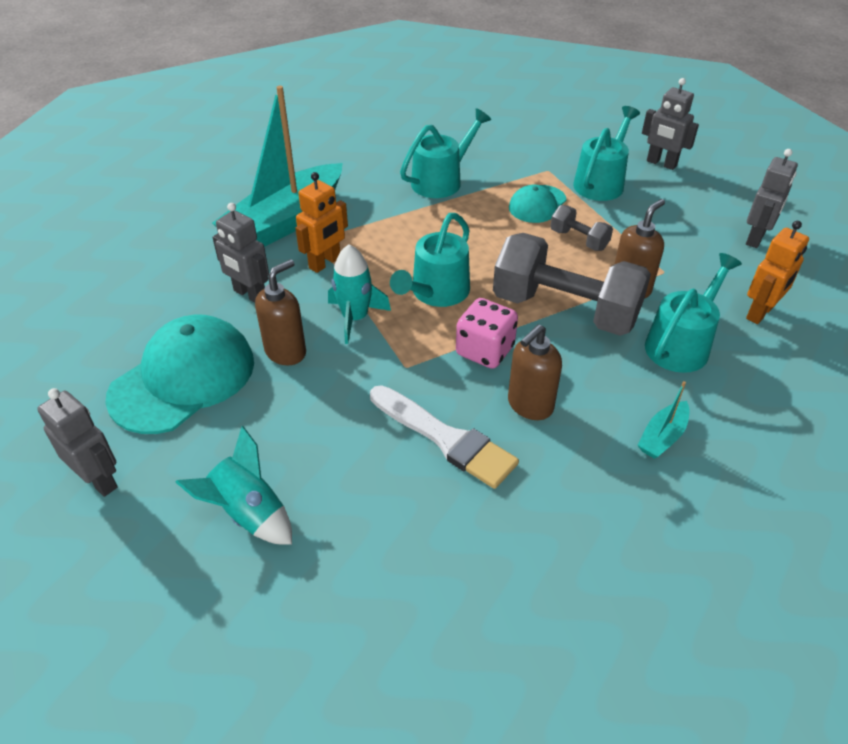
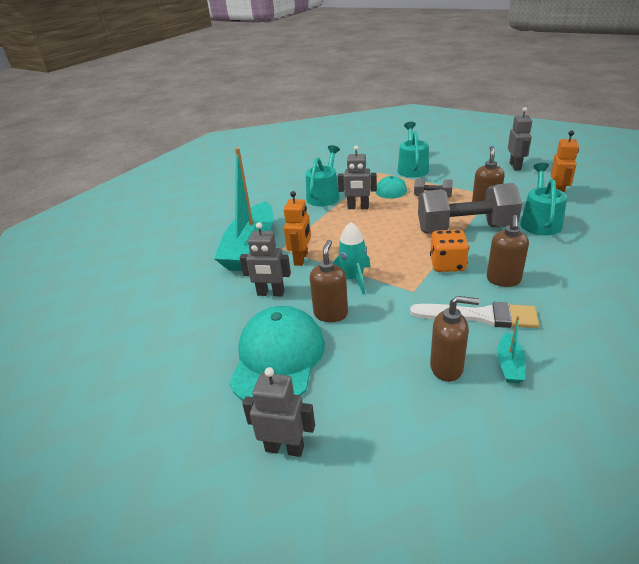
camera: 25 degrees left, 10 degrees down
(248, 513) = (413, 414): turquoise rocket -> none
(338, 481) = (447, 368): none -> brown soap dispenser
(436, 292) = (386, 248): turquoise watering can -> none
(485, 351) = (447, 264): pink dice -> orange dice
(661, 163) = (432, 151): grey robot -> grey robot (358, 207)
(662, 437) = (584, 265): turquoise boat -> turquoise boat (509, 365)

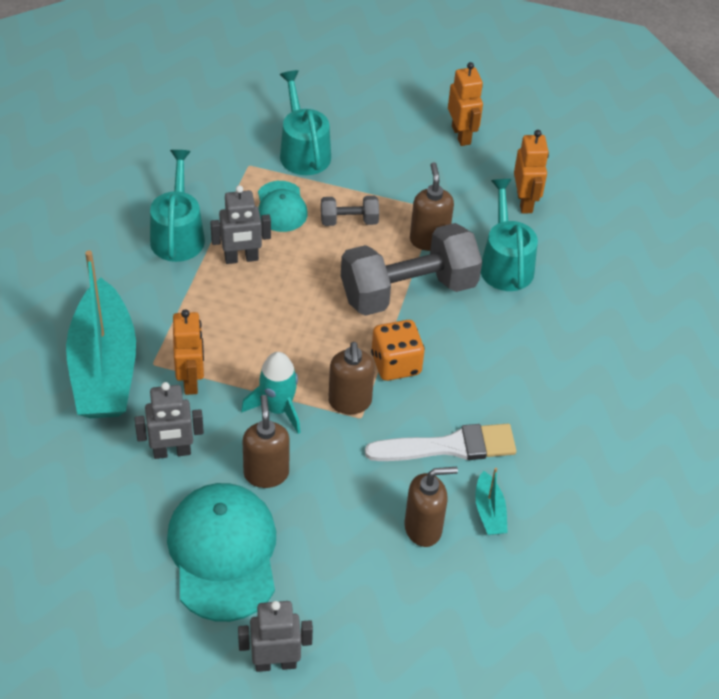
camera: 25 degrees left, 15 degrees up
(503, 280) = (469, 382): brown soap dispenser -> brown soap dispenser (350, 402)
(515, 166) = (461, 135): grey robot -> orange robot

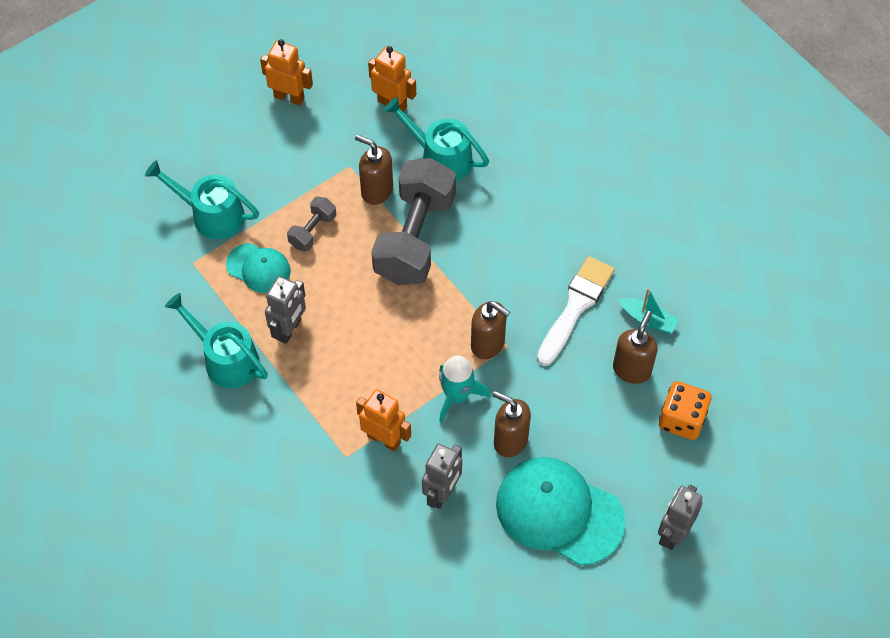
camera: 50 degrees left, 10 degrees up
(104, 368) = (323, 494): turquoise boat -> none
(396, 364) = (477, 291): orange dice -> orange dice (681, 419)

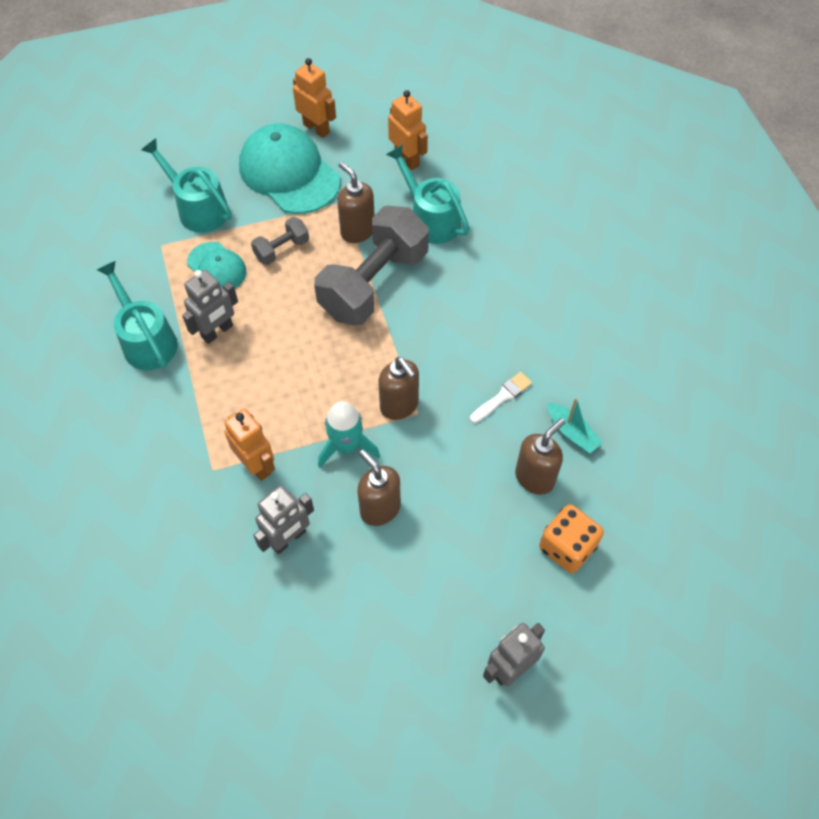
camera: 20 degrees right, 0 degrees up
(559, 512) = (398, 600): turquoise cap -> turquoise cap (289, 173)
(575, 307) = (502, 396): white brush -> white brush, size x0.55

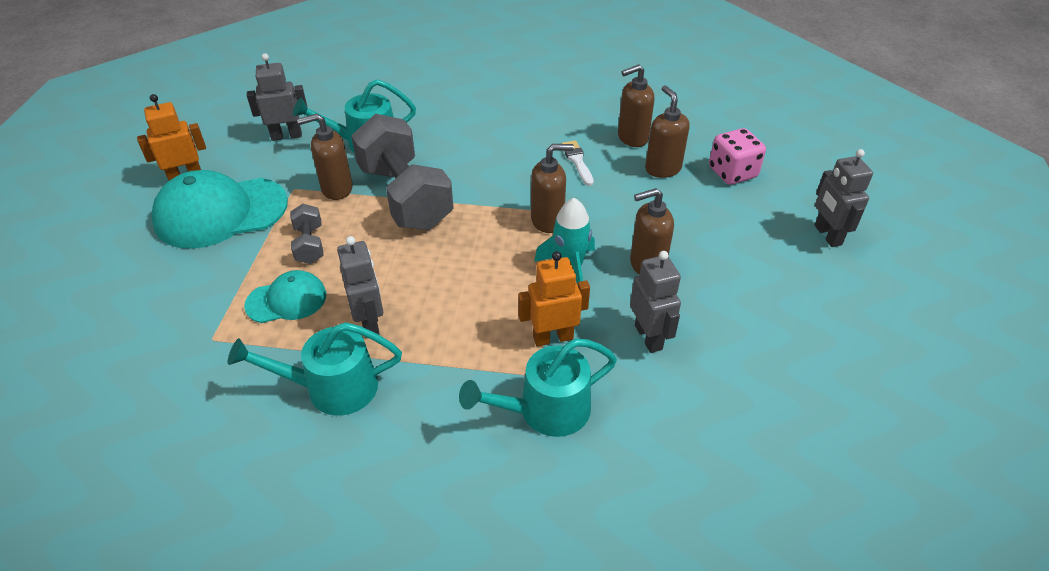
camera: 65 degrees left, 15 degrees down
(198, 209) = (193, 293): turquoise watering can -> turquoise watering can (546, 410)
(407, 159) = (286, 136): orange robot -> grey robot
(567, 547) = (732, 173): orange dice -> pink dice
(572, 432) = (632, 138): turquoise boat -> brown soap dispenser

